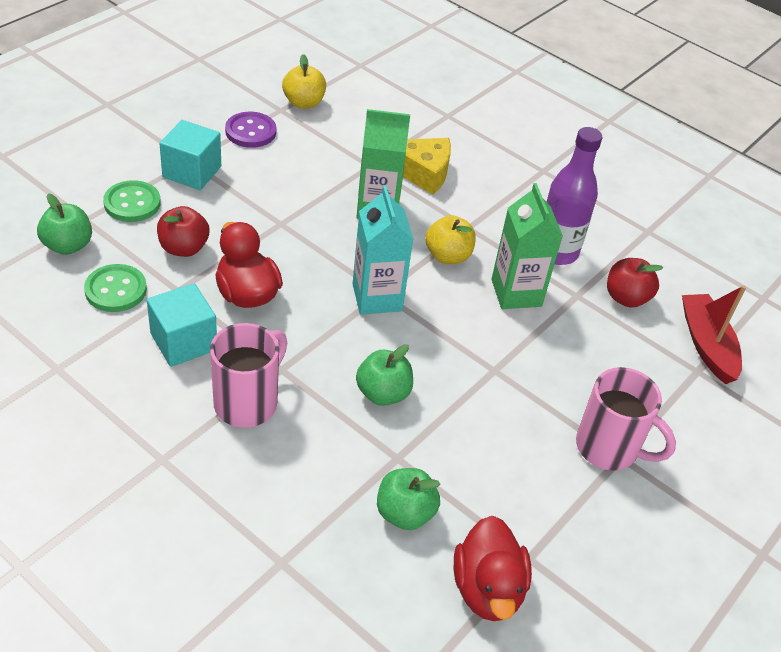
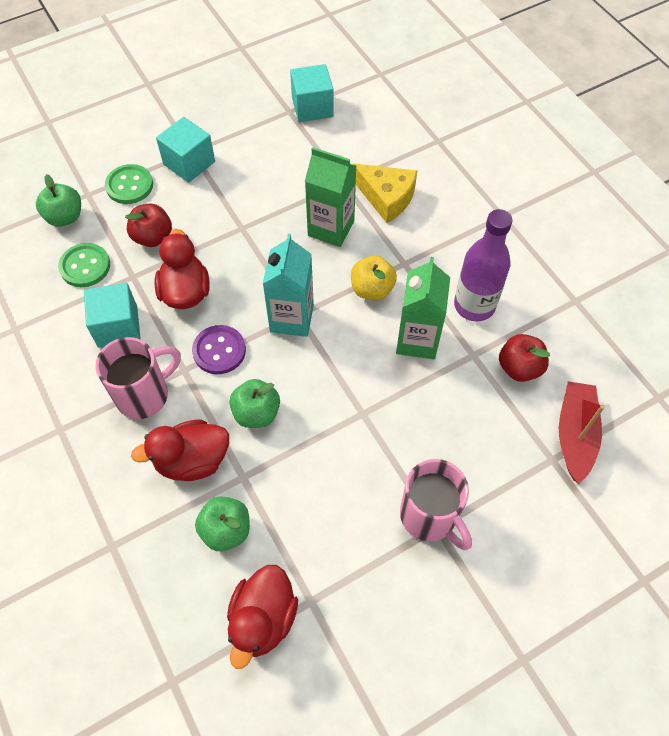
camera: 25 degrees right, 15 degrees up
(250, 131) = (254, 130): purple button -> purple button (219, 351)
(303, 103) = (312, 107): yellow apple -> turquoise cube
(334, 454) = (192, 460): none -> red duck

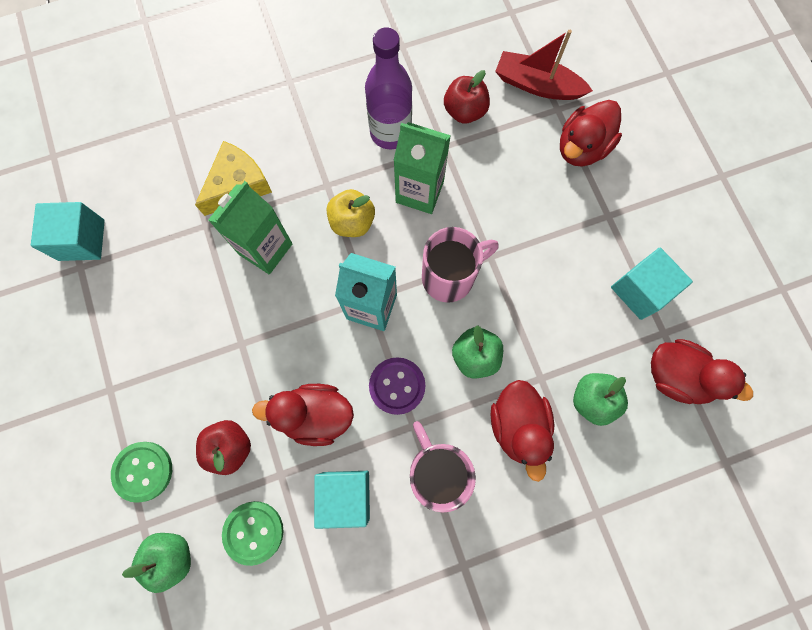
camera: 80 degrees left, 15 degrees up
(189, 163) = (127, 395): turquoise cube -> turquoise cube (640, 290)
(430, 516) = (598, 219): pink mug -> pink mug (450, 277)
(512, 490) = (582, 147): none -> red duck

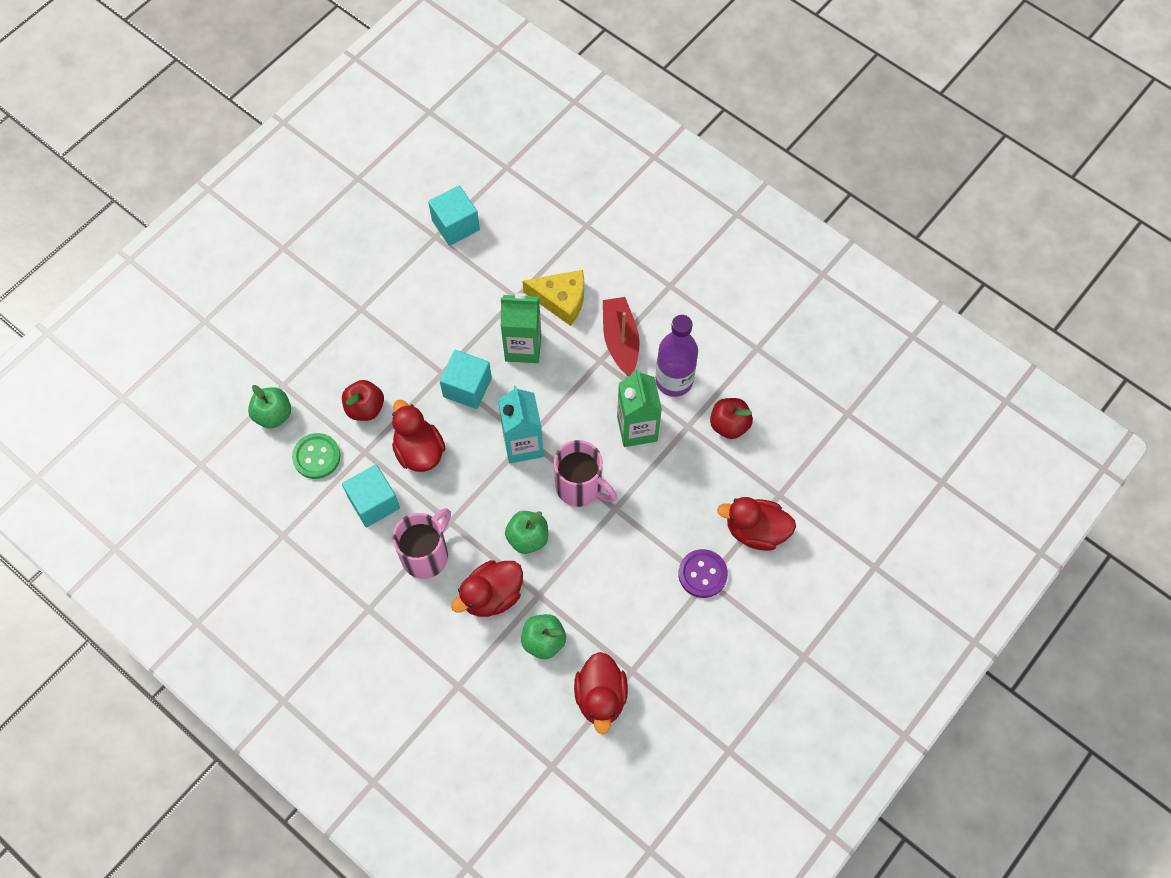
camera: 60 degrees right, 10 degrees down
(143, 471) = (318, 363): green button -> none
(352, 222) = (581, 394): yellow apple -> none
(397, 386) = (473, 495): purple button -> purple button (702, 574)
(537, 85) = (790, 468): red boat -> red boat (620, 340)
(640, 290) = (657, 636): turquoise cube -> turquoise cube (467, 387)

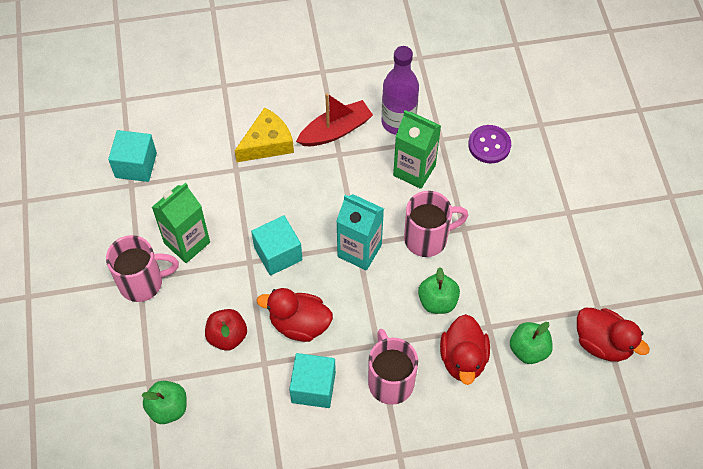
camera: 50 degrees left, 5 degrees down
(316, 457) = (235, 401): green button -> none
(360, 313) = (143, 282): none -> pink mug
(523, 347) = (281, 194): green carton -> green carton (187, 243)
(620, 340) = (335, 131): red boat -> red boat turned 120 degrees clockwise
(702, 574) = (561, 211): purple button -> purple button (489, 145)
(729, 425) = (462, 115): red apple -> none
(755, 531) = (555, 157): red duck -> none

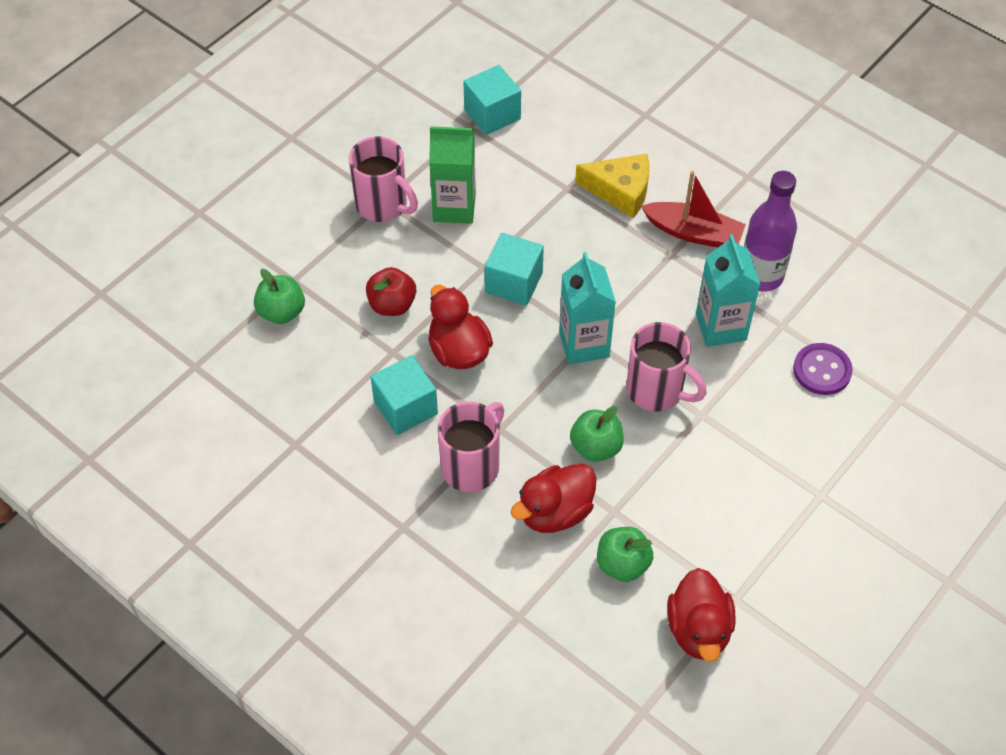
camera: 50 degrees right, 5 degrees down
(414, 170) = (721, 327): green carton -> turquoise carton

